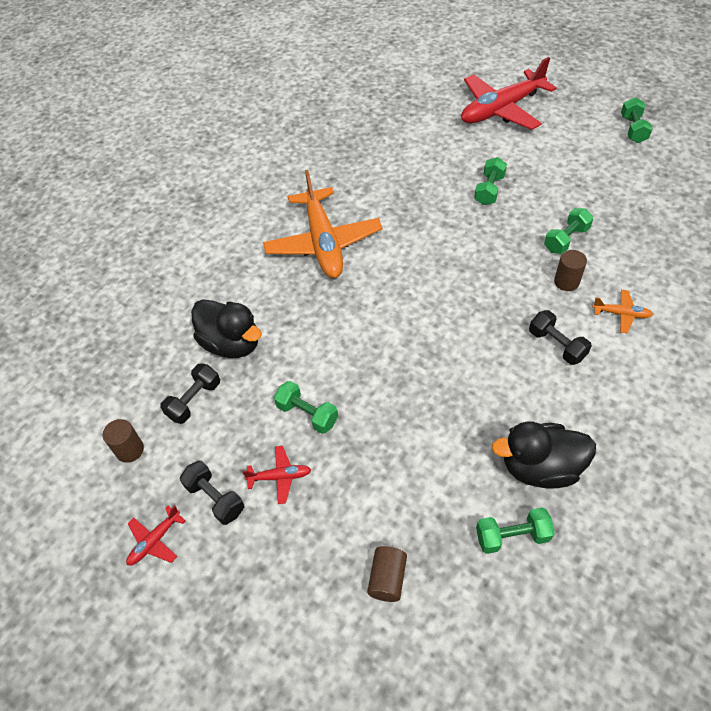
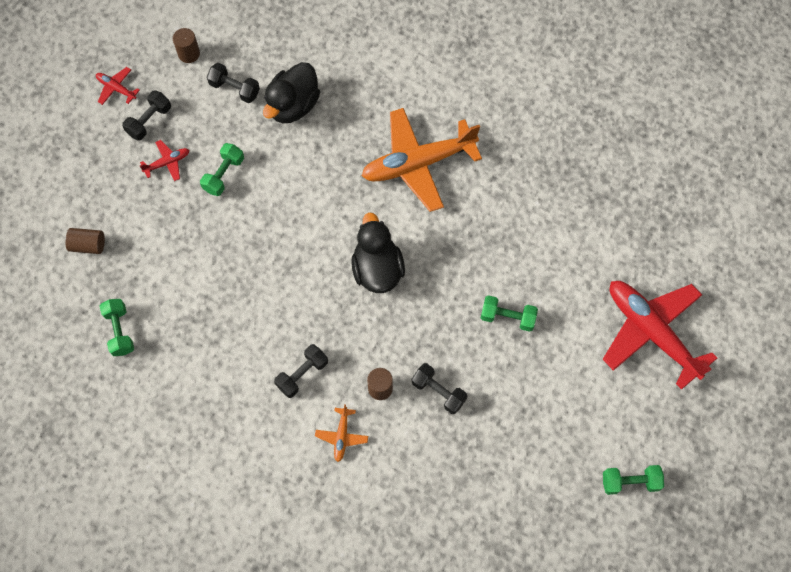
camera: 80 degrees right, 15 degrees up
(280, 477) = (167, 162): red plane -> red plane turned 105 degrees counterclockwise
(540, 468) = (177, 354): black duck -> black duck (377, 269)
(566, 239) = (438, 392): green dumbbell -> black dumbbell

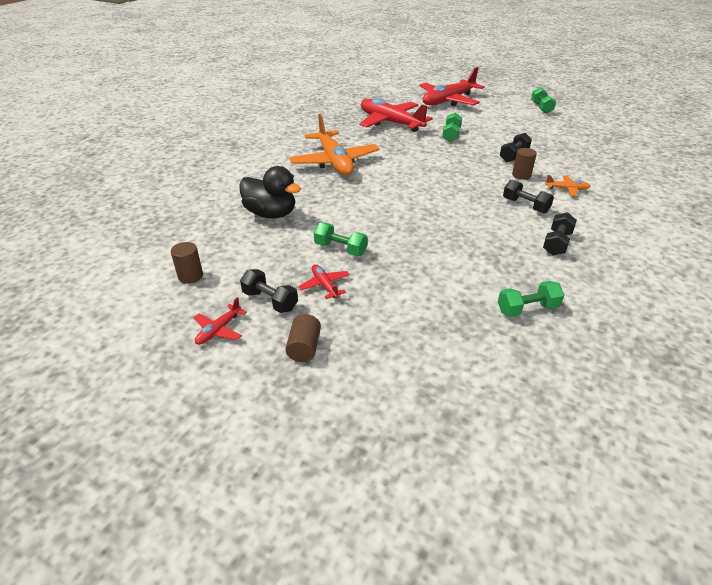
camera: 90 degrees left, 30 degrees down
(88, 245) = (431, 341): brown cylinder -> brown cylinder (304, 347)
(234, 89) = (244, 245): black dumbbell -> black dumbbell (557, 243)
(377, 269) = (425, 176): black duck -> none
(551, 236) = (390, 123): none -> red plane

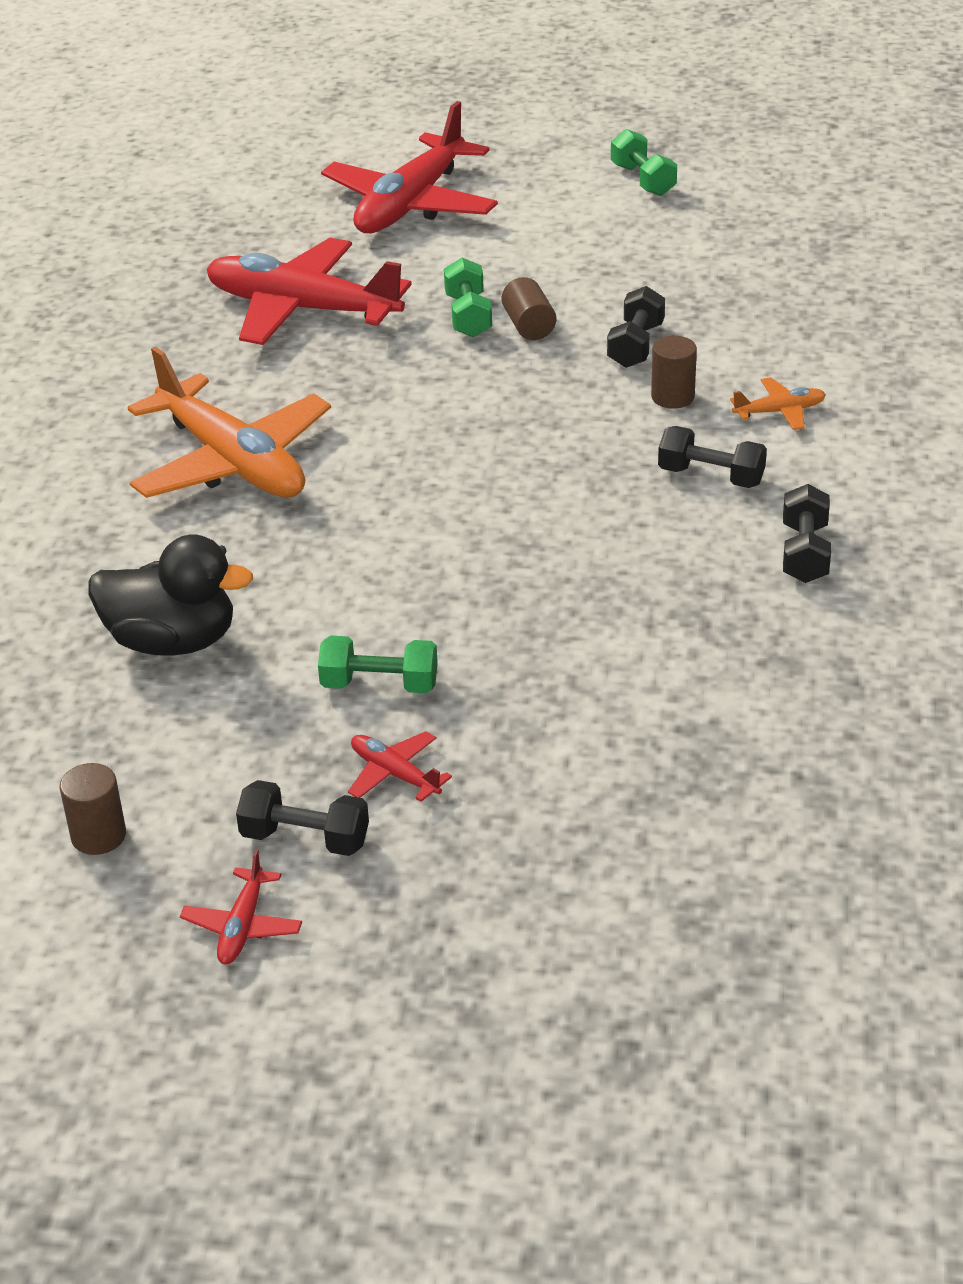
camera: 20 degrees left, 0 degrees up
(304, 347) = (431, 908): brown cylinder -> brown cylinder (529, 326)
(527, 309) = (800, 711): green dumbbell -> none

